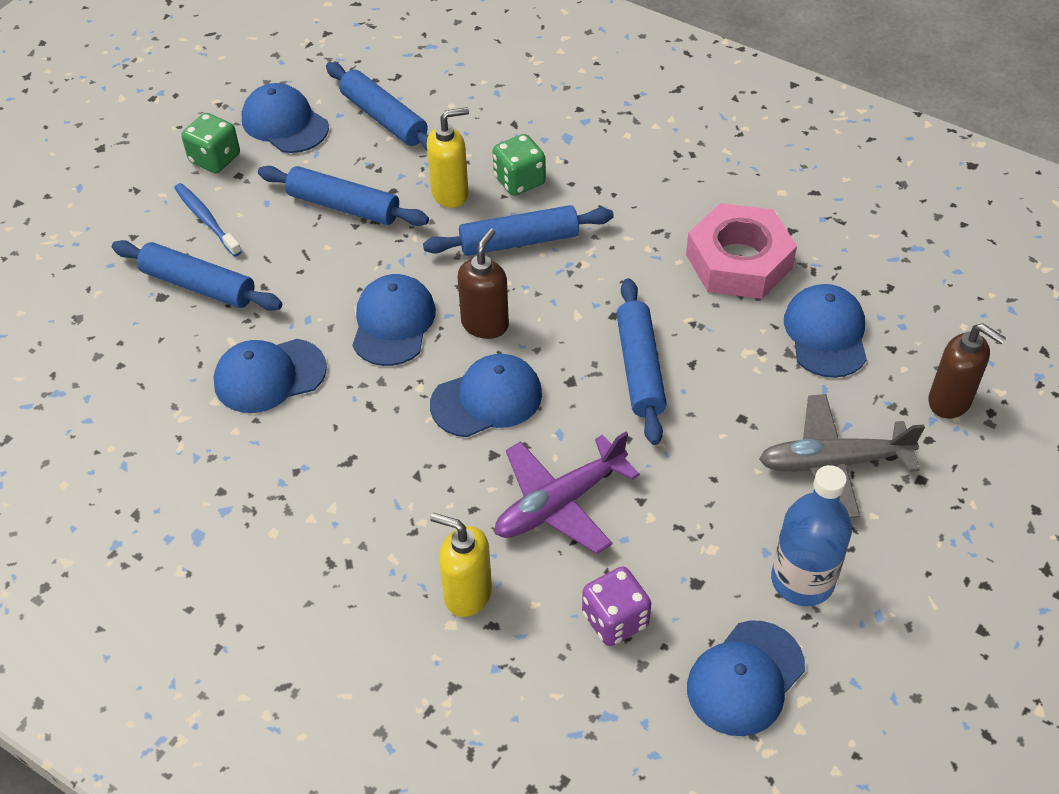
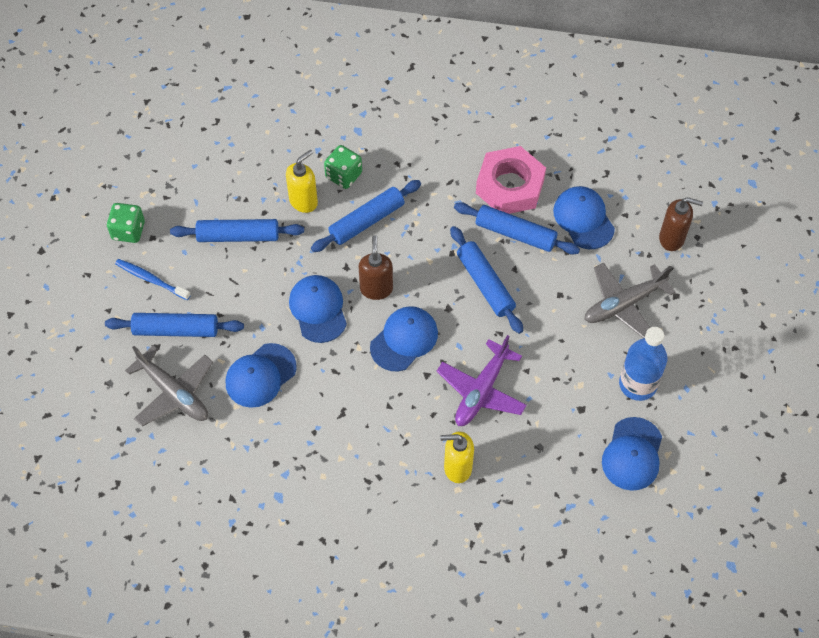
camera: 25 degrees left, 10 degrees up
(148, 357) = (174, 393): none -> grey plane
(285, 123) = (160, 185): blue cap -> none
(384, 118) = (227, 157): blue rolling pin -> blue rolling pin (515, 233)
(615, 620) = (547, 449): purple dice -> none

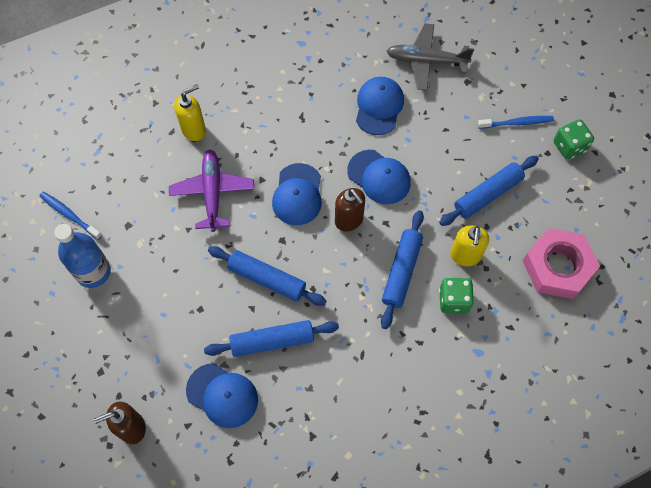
camera: 145 degrees right, 5 degrees up
(176, 330) = (465, 100): blue rolling pin -> none
(510, 186) = (307, 385): pink nut -> pink nut (557, 267)
(623, 304) = (141, 334): grey plane -> none
(632, 454) = (69, 215): blue cap -> blue toothbrush

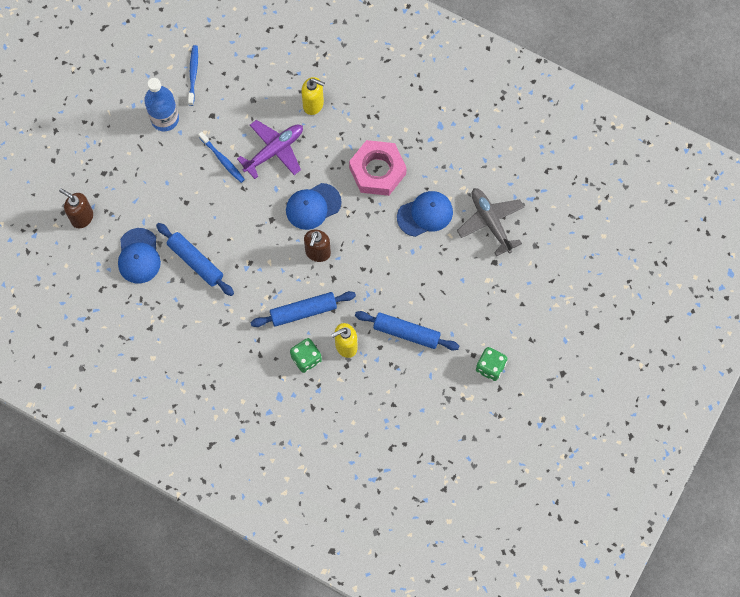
camera: 55 degrees right, 5 degrees up
(267, 279) = (236, 229): blue rolling pin -> none
(379, 177) = (366, 251): blue cap -> none
(517, 123) = (483, 318): blue toothbrush -> blue toothbrush (222, 160)
(557, 267) = (382, 413): pink nut -> pink nut (377, 171)

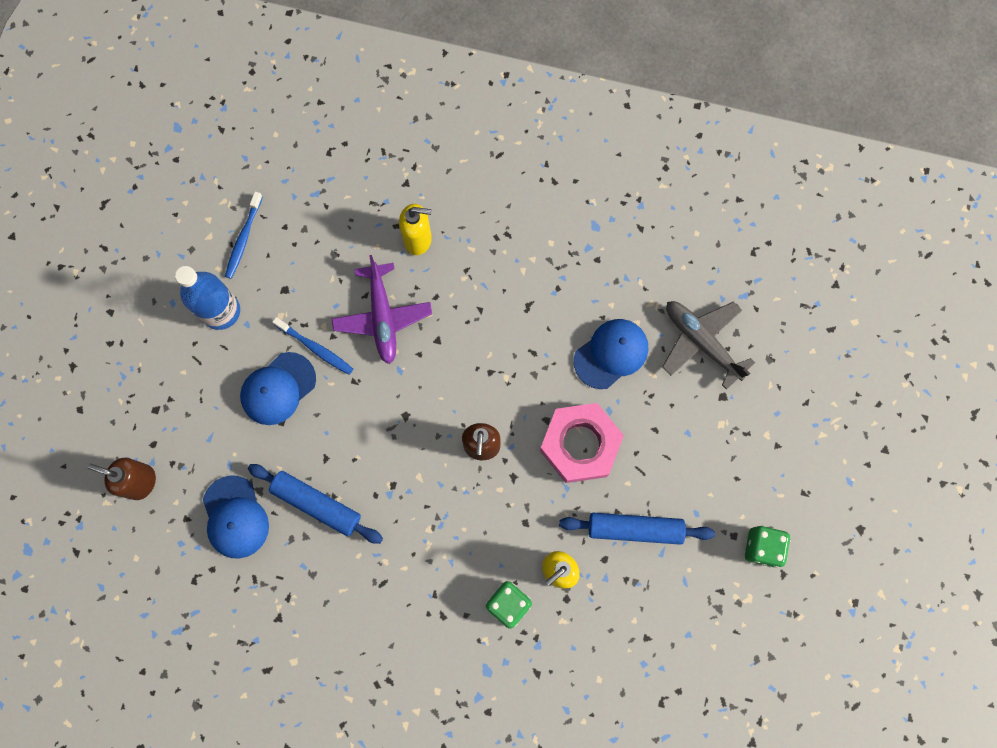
camera: 15 degrees left, 5 degrees up
(193, 74) = (243, 239): blue toothbrush -> blue toothbrush turned 150 degrees counterclockwise
(274, 151) = (383, 317): purple plane -> purple plane turned 135 degrees clockwise
(303, 311) = (485, 536): blue rolling pin -> none
(313, 206) = (457, 382): blue cap -> blue cap (278, 388)
(377, 171) = (530, 310): pink nut -> pink nut (580, 444)

